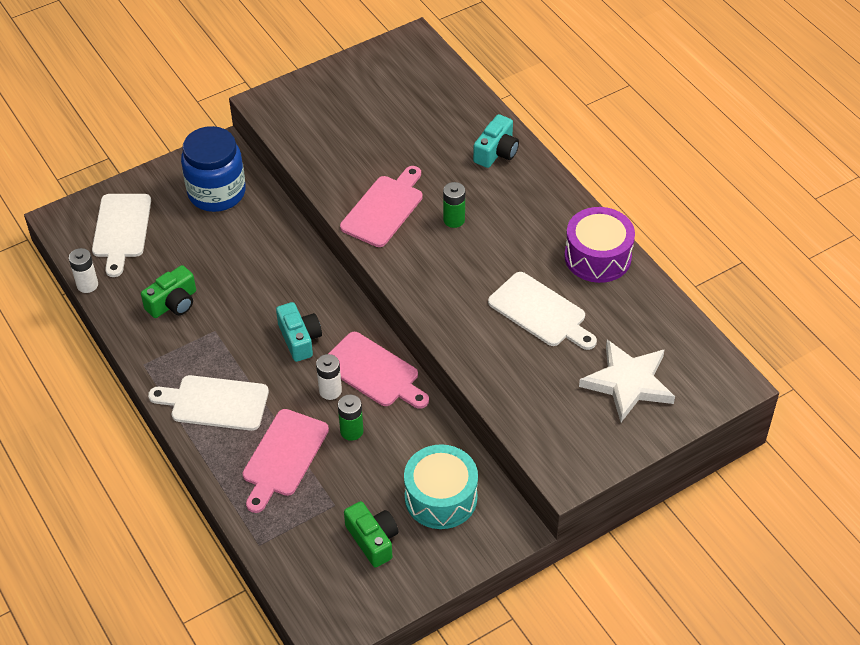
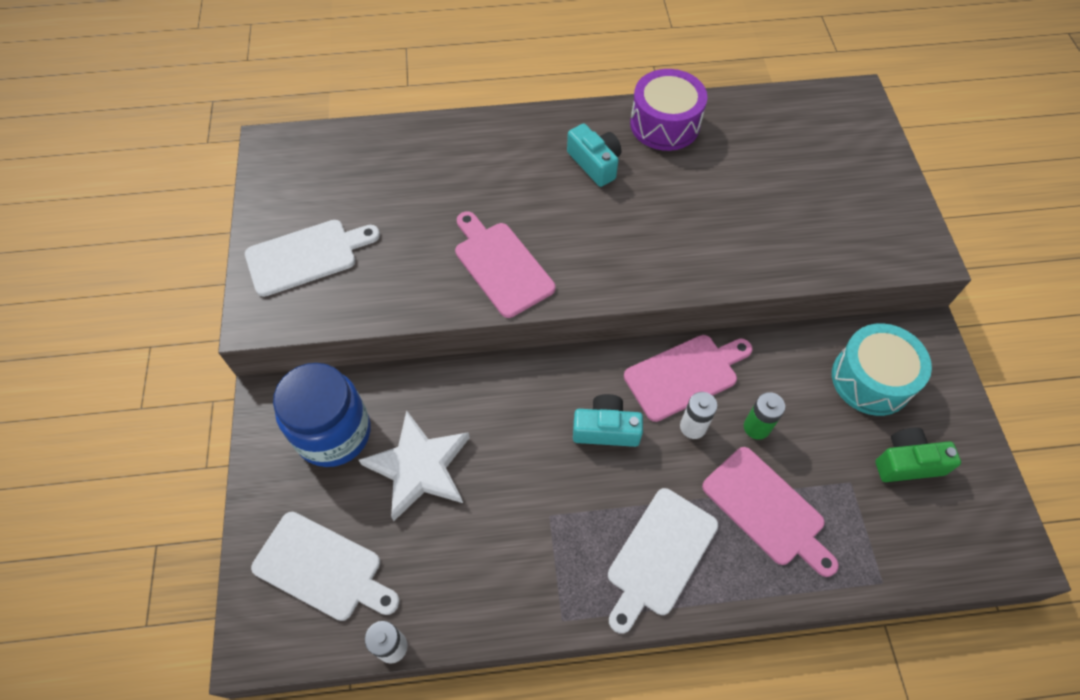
camera: 65 degrees left, 10 degrees up
(173, 303) = (481, 548): green camera -> none
(454, 220) = (553, 212): green battery -> none
(496, 152) = (481, 143): turquoise camera -> turquoise camera (595, 163)
(540, 312) = (713, 193): white cutting board -> white cutting board (306, 256)
(628, 383) = (829, 165): white star -> white star (419, 467)

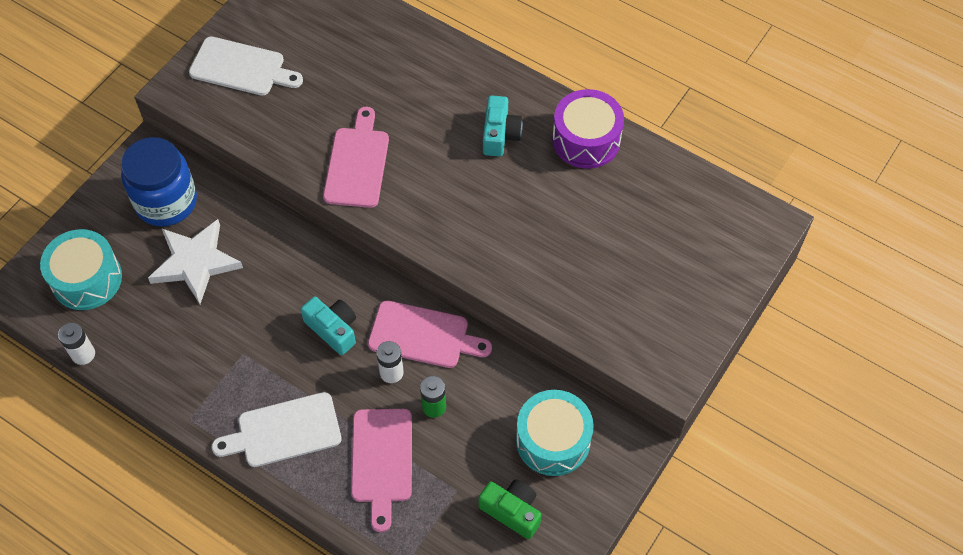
camera: 40 degrees right, 0 degrees up
(322, 568) = (87, 279): white cutting board -> turquoise drum

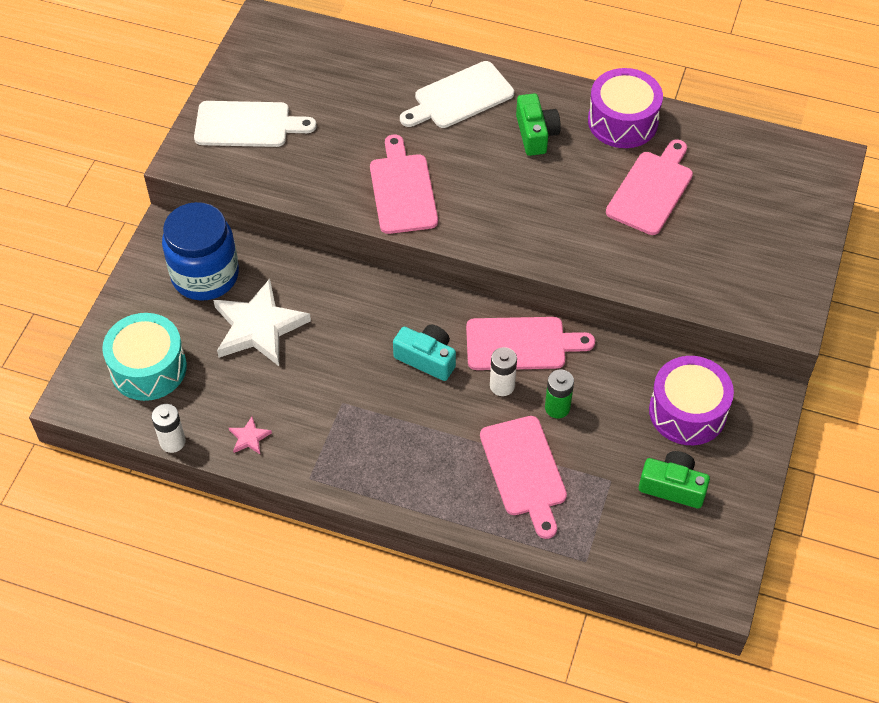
camera: 15 degrees left, 5 degrees down
(150, 367) = (249, 437): none -> pink star
(284, 431) = (413, 466): white cutting board -> white cutting board (460, 97)
(500, 134) = (536, 134): turquoise camera -> green camera
(553, 440) = (687, 411): turquoise drum -> purple drum
(588, 215) = (651, 190): none -> pink cutting board

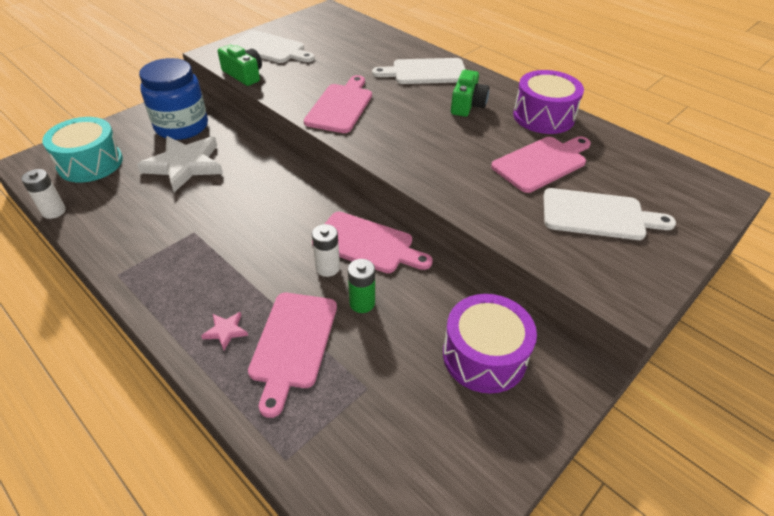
camera: 25 degrees right, 10 degrees down
(249, 437) = (106, 229): pink star -> pink star (226, 331)
(427, 358) = (284, 226): turquoise camera -> none
(672, 486) = (426, 422): green camera -> green camera (244, 75)
(729, 236) = (598, 215): none -> white cutting board

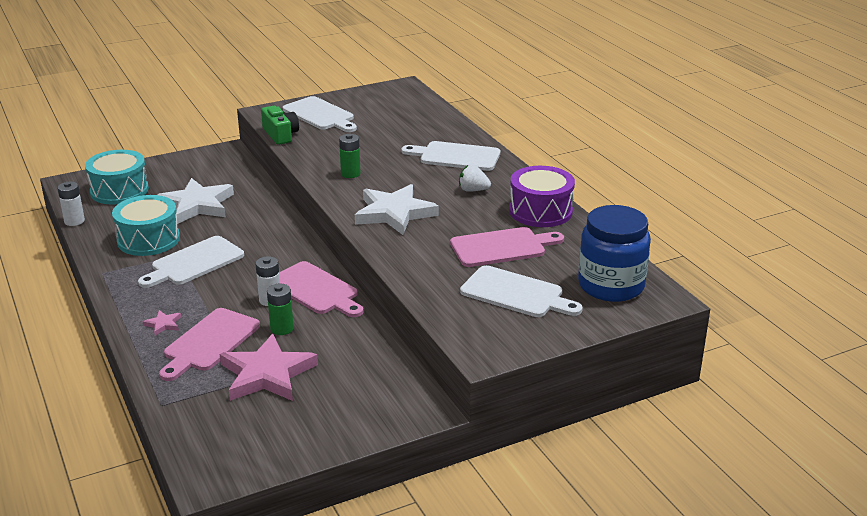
camera: 20 degrees right, 15 degrees down
(152, 218) = (148, 239): none -> turquoise drum
(182, 127) = (211, 174): blue jar -> blue jar (611, 286)
(218, 237) = (194, 262): none -> white cutting board
(340, 106) = (350, 174): pink cutting board -> green battery
(383, 373) = (267, 374): none -> pink star
(414, 143) = (394, 213): none -> white star
(467, 105) = (473, 190): green camera -> white strawberry
(484, 356) = (357, 381): purple drum -> none

